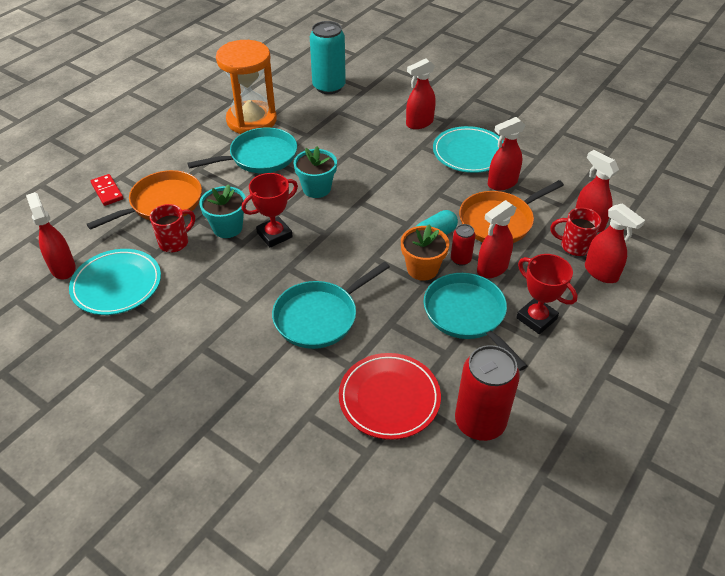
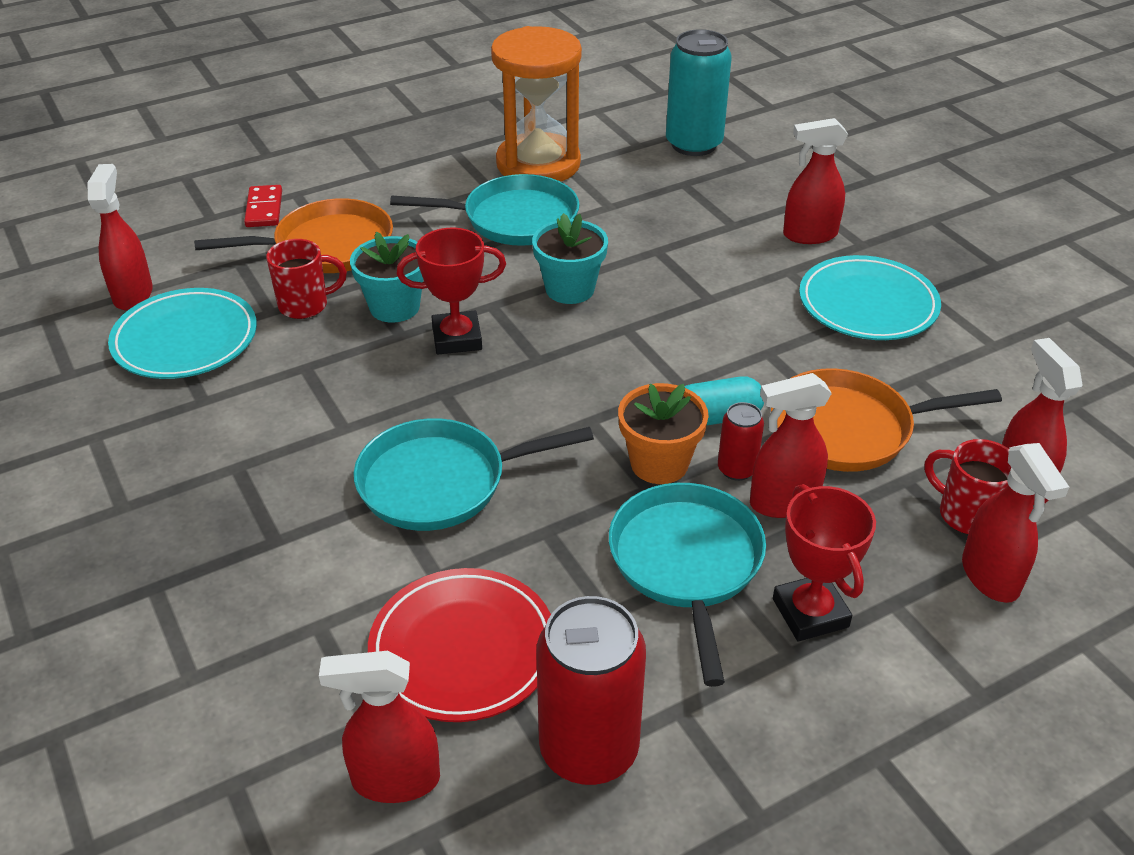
camera: 25 degrees right, 5 degrees down
(502, 183) = (895, 369): red spray bottle -> red spray bottle (395, 780)

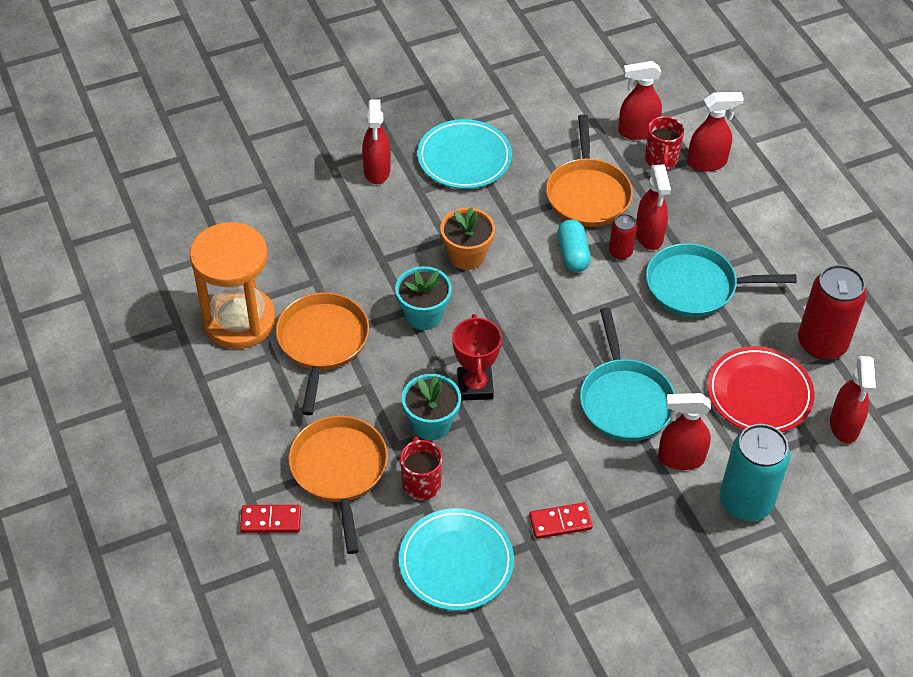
camera: 85 degrees left, 10 degrees up
(133, 294) = (388, 608): red spray bottle -> red spray bottle (680, 458)
(232, 425) = (560, 522): none -> red domino
(514, 219) = (322, 342): turquoise pan -> orange pan
(659, 463) = (613, 288): orange flower pot -> orange flower pot (467, 256)
(693, 144) = (231, 216): turquoise can -> turquoise can (745, 502)
(810, 613) = (732, 240): red trophy -> none
(966, 514) = (661, 160): red mug -> red mug turned 45 degrees counterclockwise

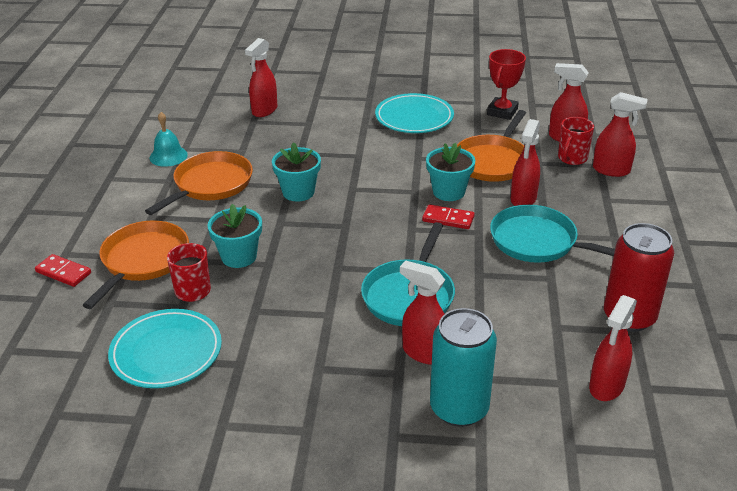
camera: 30 degrees right, 15 degrees down
(239, 321) = (168, 156): orange hourglass -> turquoise bell
(377, 171) = (344, 108): red spray bottle -> red spray bottle (264, 110)
(467, 256) = (364, 169): orange flower pot -> none
(475, 386) = (295, 245): red trophy -> red trophy (502, 112)
(560, 522) = (277, 358): red domino -> red domino (448, 219)
(572, 254) = (448, 192): turquoise capsule -> turquoise flower pot
(620, 252) = (490, 202): red can -> none
(759, 393) = (538, 332): red plate -> none

